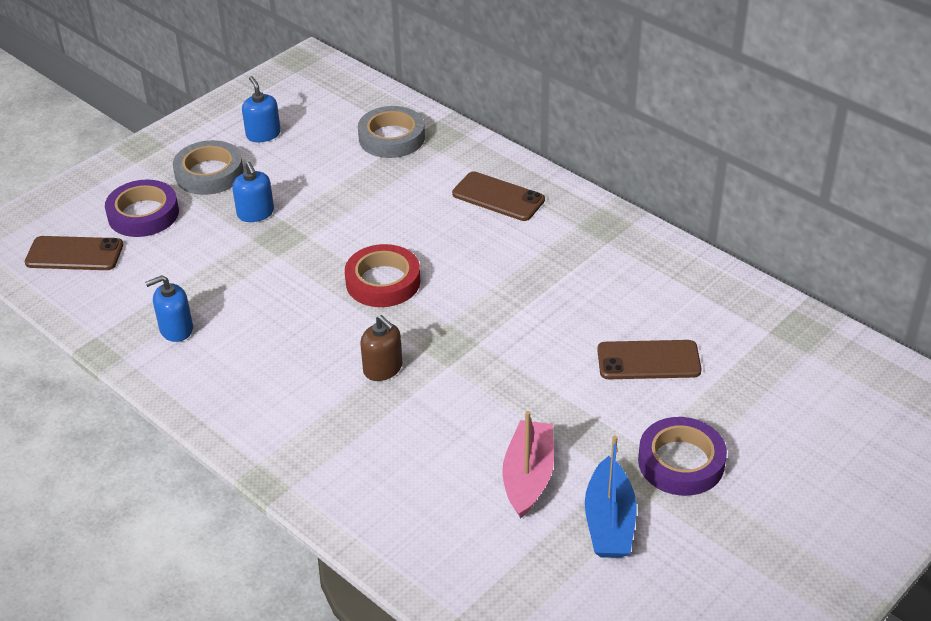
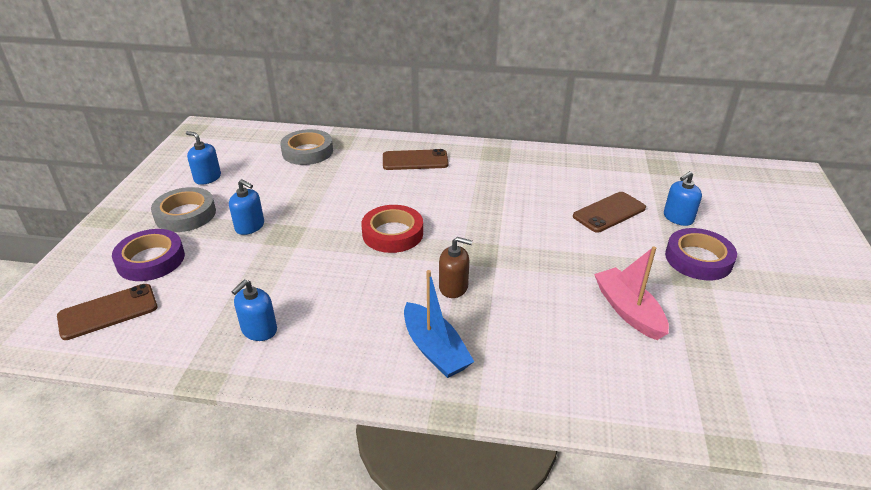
camera: 35 degrees left, 5 degrees down
(609, 522) = (708, 314): blue boat -> blue boat (435, 349)
(725, 404) = (678, 218): none -> blue soap dispenser

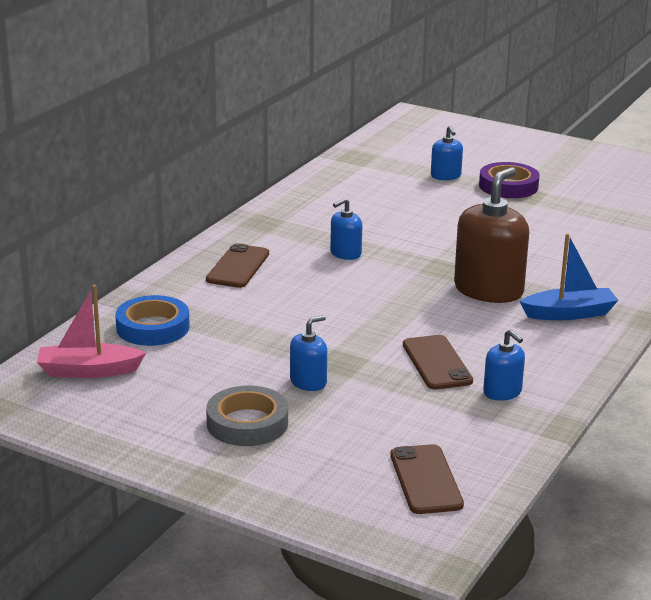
camera: 70 degrees left, 10 degrees down
(151, 260) = (337, 450): purple tape -> none
(207, 178) = (162, 403): blue soap dispenser -> blue soap dispenser (345, 253)
(307, 152) = (153, 327): grey tape -> blue tape
(392, 233) = (381, 303): red tape -> none
(453, 287) = (488, 290): brown soap dispenser -> brown soap dispenser, size x1.96
(609, 212) = (417, 199): brown phone -> brown phone (436, 363)
(628, 311) = (559, 229): pink boat -> pink boat (88, 371)

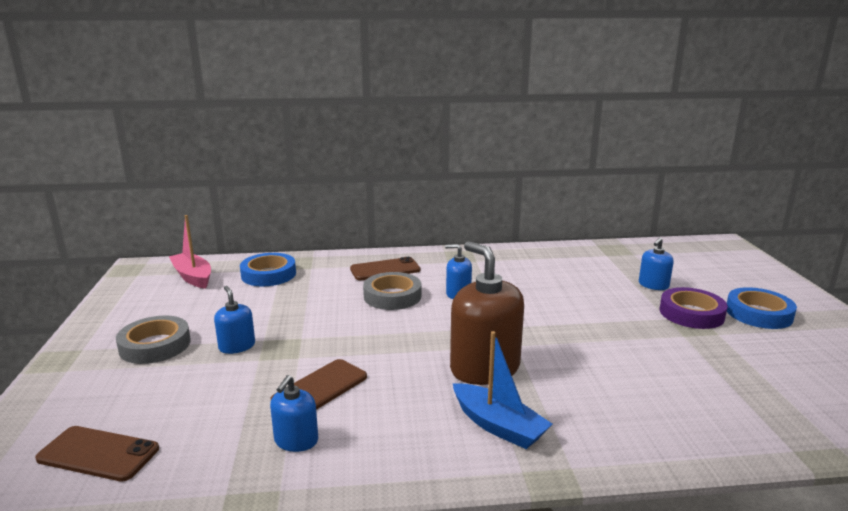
camera: 55 degrees right, 5 degrees down
(306, 283) = (392, 296): none -> grey tape
(308, 382) = (237, 346): blue soap dispenser -> blue soap dispenser turned 135 degrees counterclockwise
(426, 480) = (98, 454): brown phone -> brown phone turned 60 degrees clockwise
(488, 290) = (484, 368): brown soap dispenser -> brown soap dispenser turned 120 degrees counterclockwise
(539, 166) = (758, 313): none -> blue tape

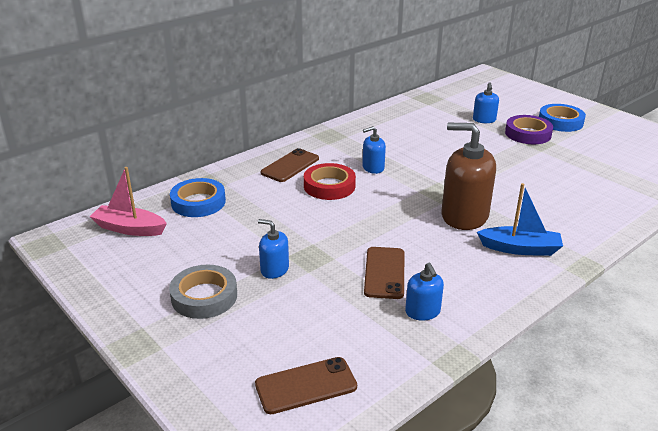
camera: 35 degrees left, 10 degrees up
(392, 296) = (329, 186): grey tape -> red tape

